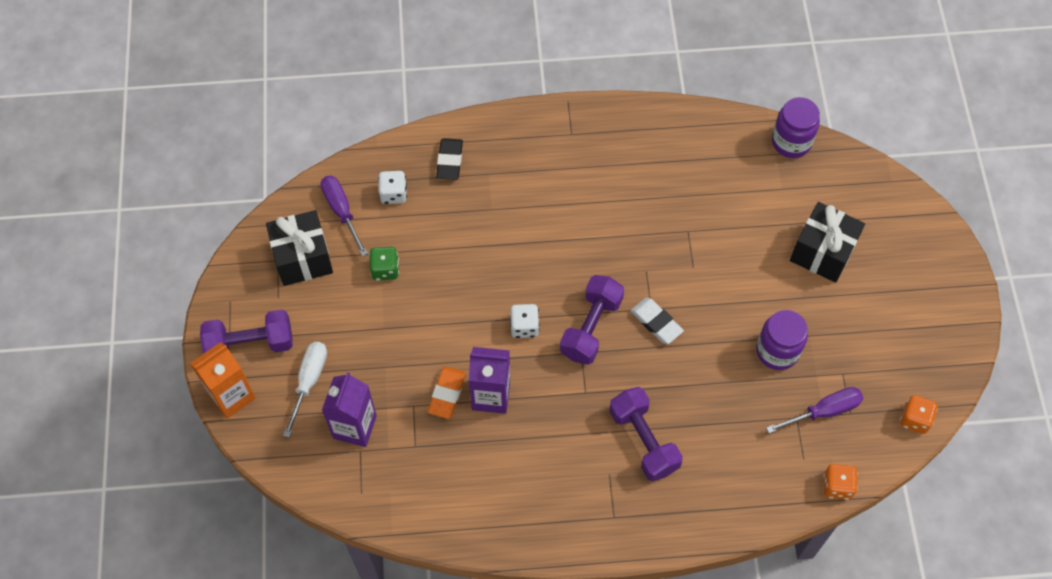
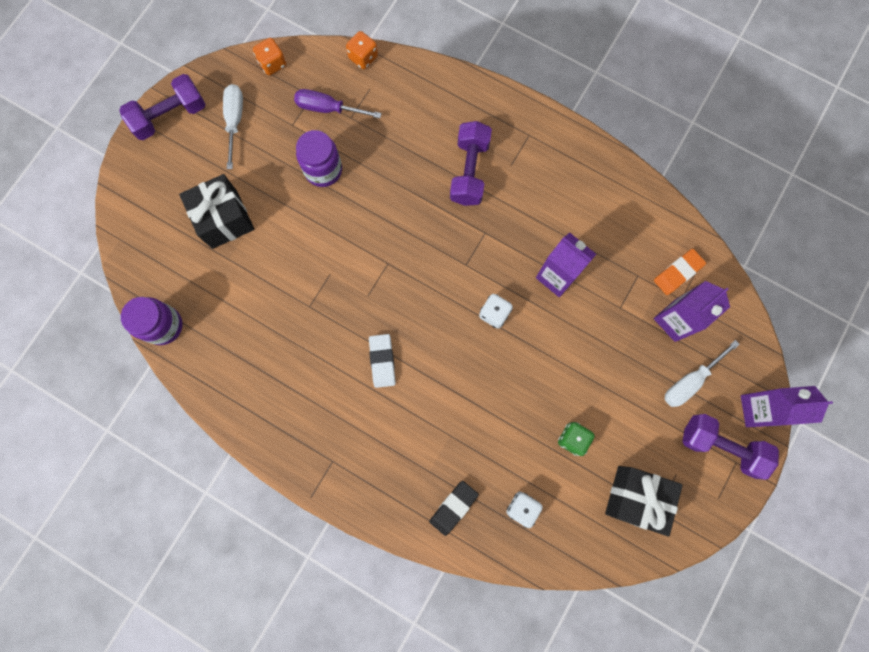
camera: 145 degrees left, 15 degrees up
(232, 396) = (758, 409): orange carton -> purple carton
(341, 211) = (576, 522): purple screwdriver -> none
(447, 394) = (589, 299): orange eraser -> orange eraser (678, 273)
(591, 327) = (444, 279): purple dumbbell -> purple dumbbell (170, 116)
(656, 322) = (392, 250): white eraser -> white eraser (382, 361)
(896, 342) = (235, 120): none -> white screwdriver

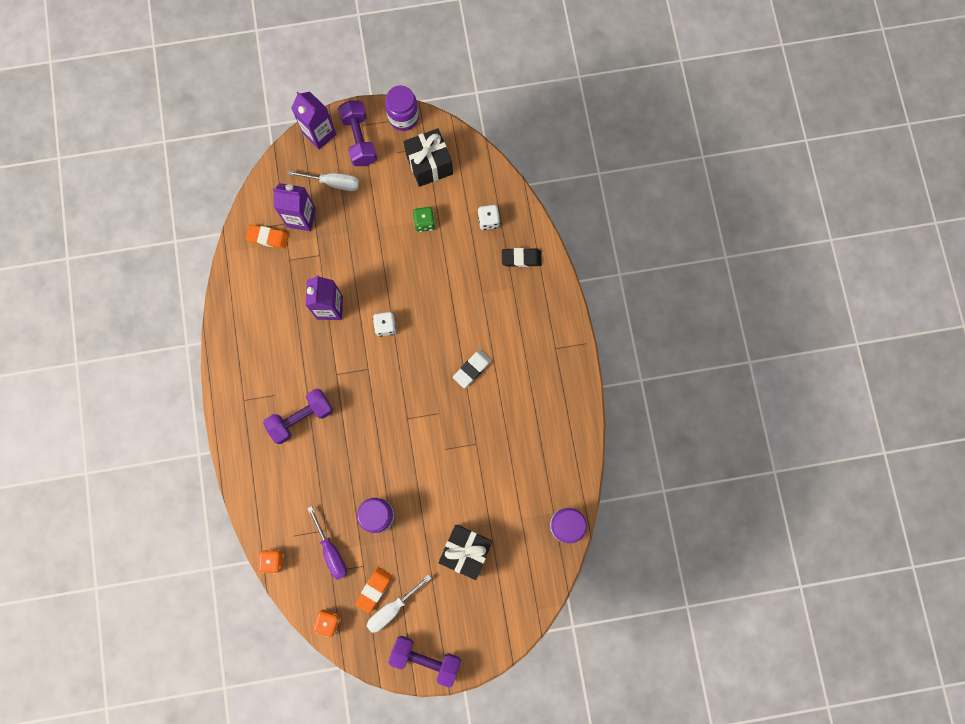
camera: 130 degrees left, 0 degrees up
(264, 118) = (374, 589): none -> orange eraser
(712, 514) = (403, 117): none -> purple jar

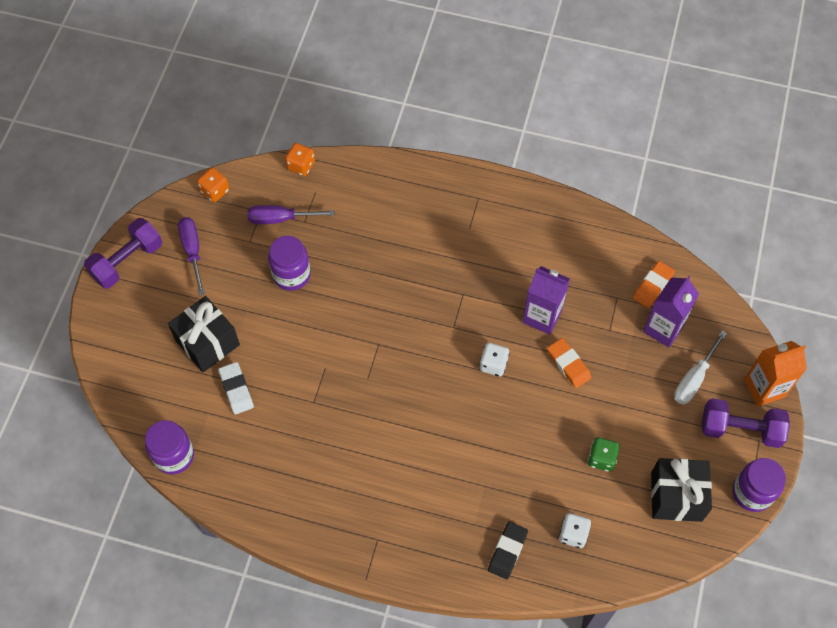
camera: 115 degrees right, 15 degrees down
(301, 418) = (432, 243): purple dumbbell -> none
(319, 134) = (764, 388): purple carton -> orange carton
(374, 589) = (220, 242): orange eraser -> orange eraser (568, 364)
(392, 609) = (192, 250): white screwdriver -> purple screwdriver
(472, 369) = (399, 434): white eraser -> white eraser (236, 389)

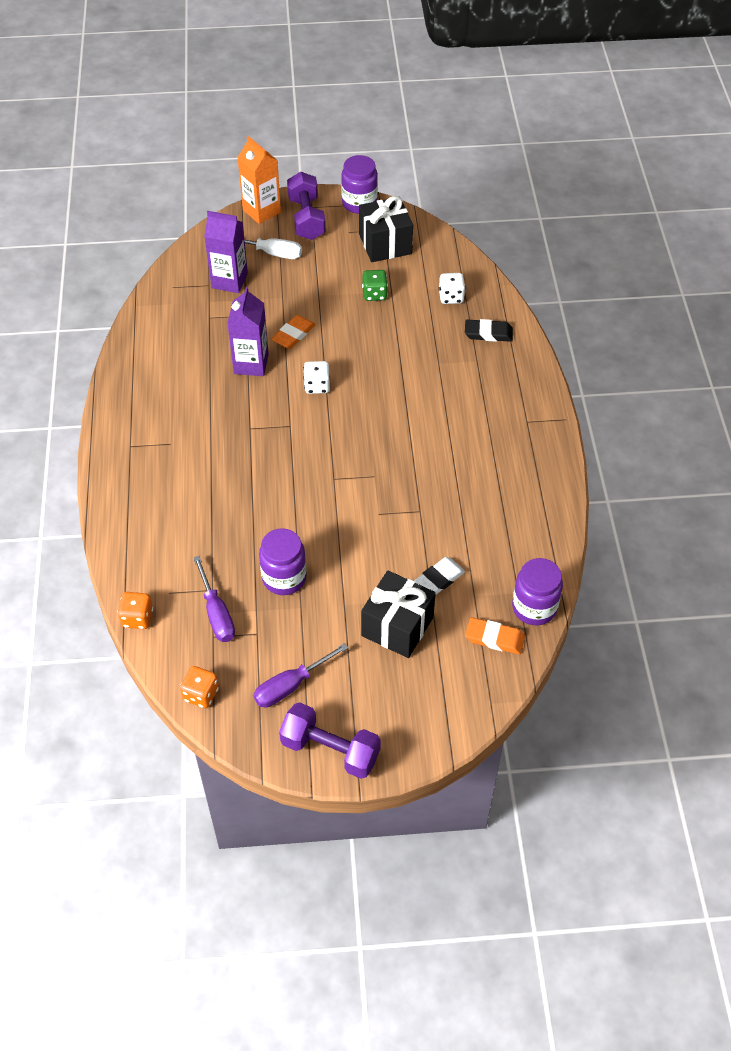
camera: 110 degrees left, 10 degrees down
(653, 286) = (187, 296): orange eraser -> orange eraser (494, 638)

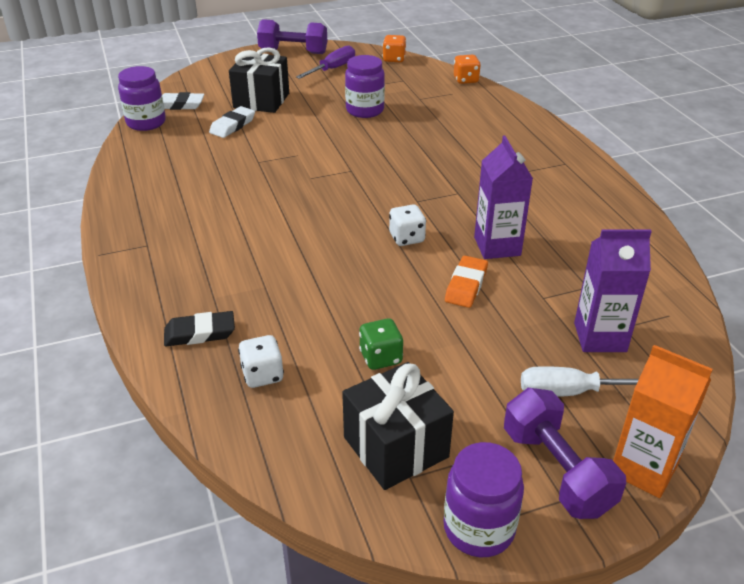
camera: 165 degrees right, 15 degrees down
(217, 614) = (407, 89): purple screwdriver -> none
(494, 638) = (180, 105): orange eraser -> white eraser

